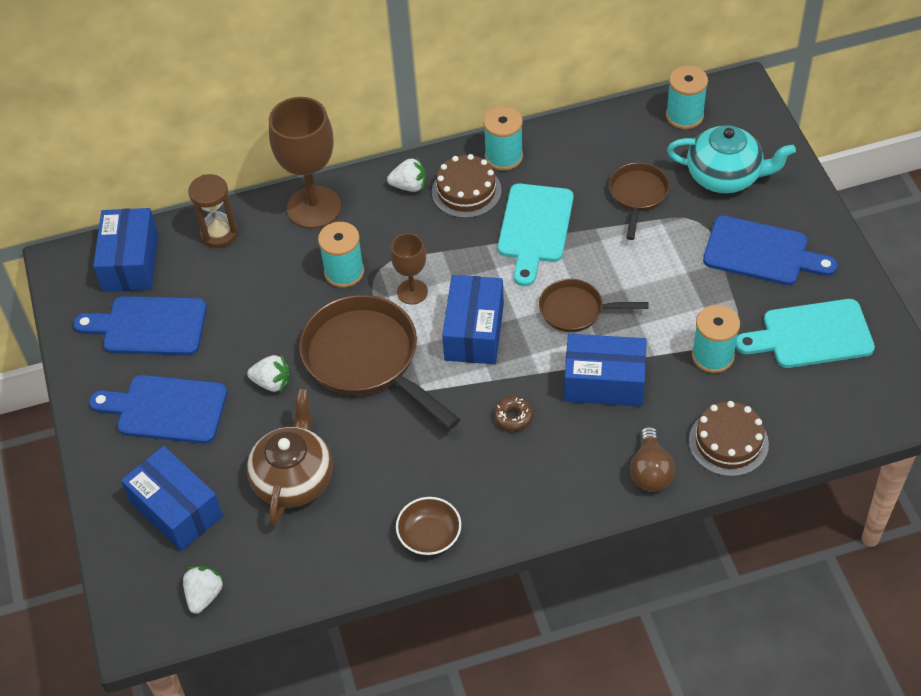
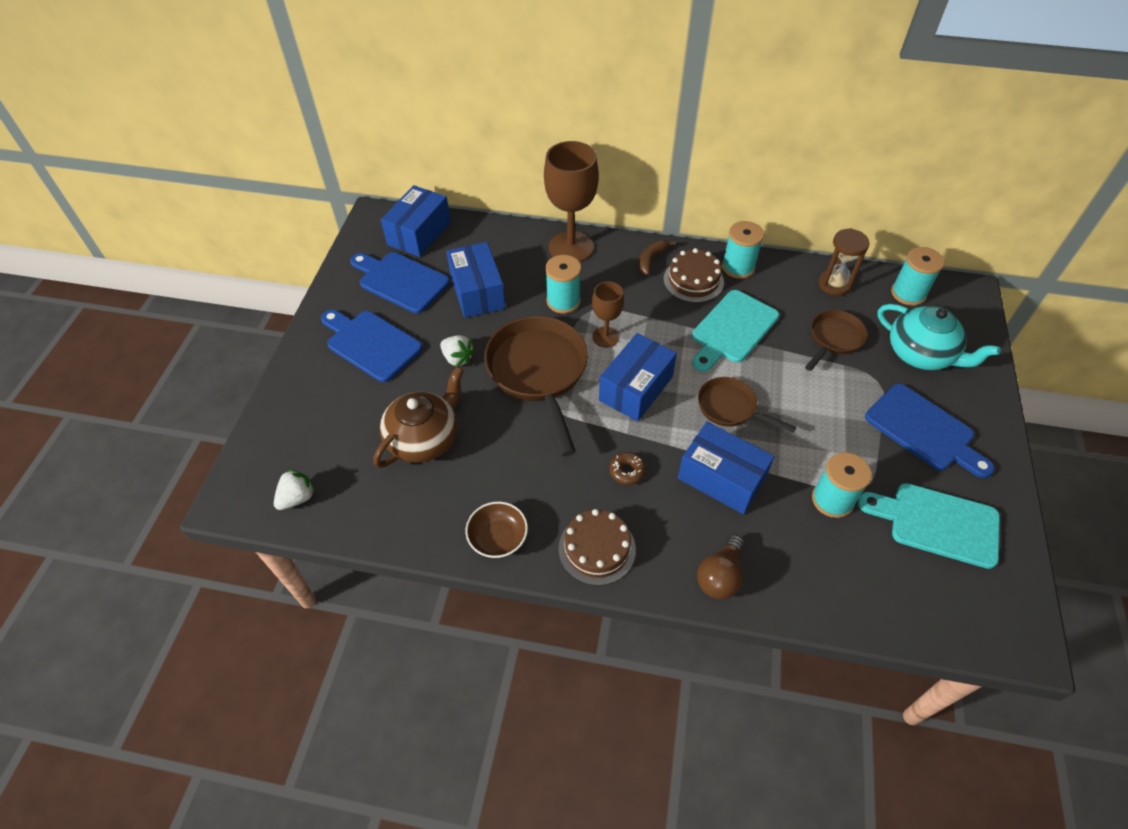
camera: 25 degrees right, 0 degrees up
(176, 509) = (325, 421): blue box -> blue box (477, 292)
(219, 233) = (492, 238): brown hourglass -> brown hourglass (834, 284)
(409, 186) = (651, 260): white strawberry -> brown banana
(728, 442) = (807, 585): brown cake -> brown cake (597, 549)

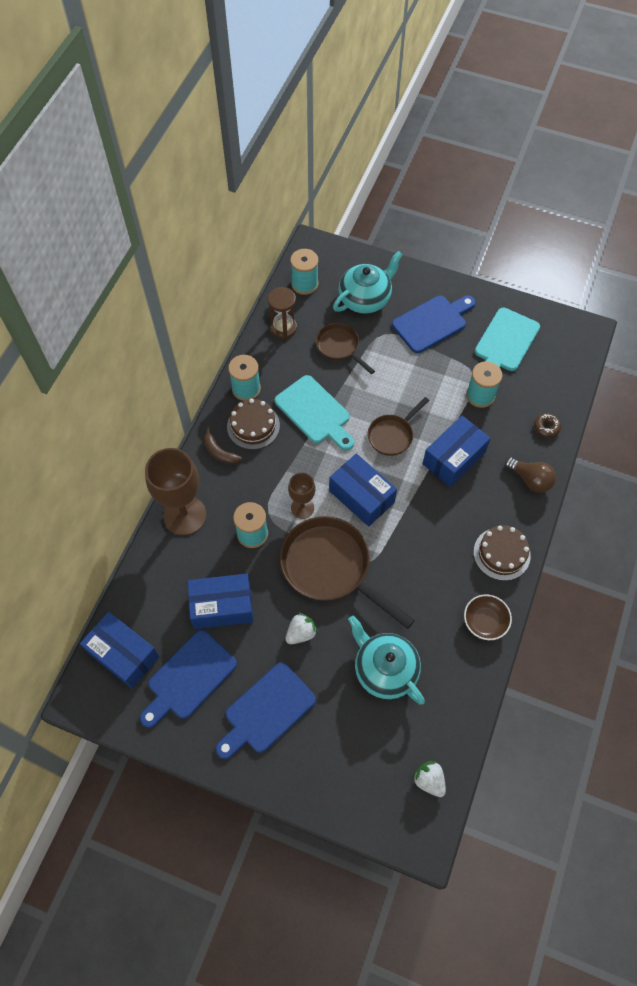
camera: 80 degrees left, 10 degrees up
(424, 439) = (384, 669): brown teapot -> turquoise teapot
(538, 372) = (330, 567): brown pan -> brown pan turned 45 degrees clockwise
(627, 471) = (439, 520): brown donut -> brown donut (546, 427)

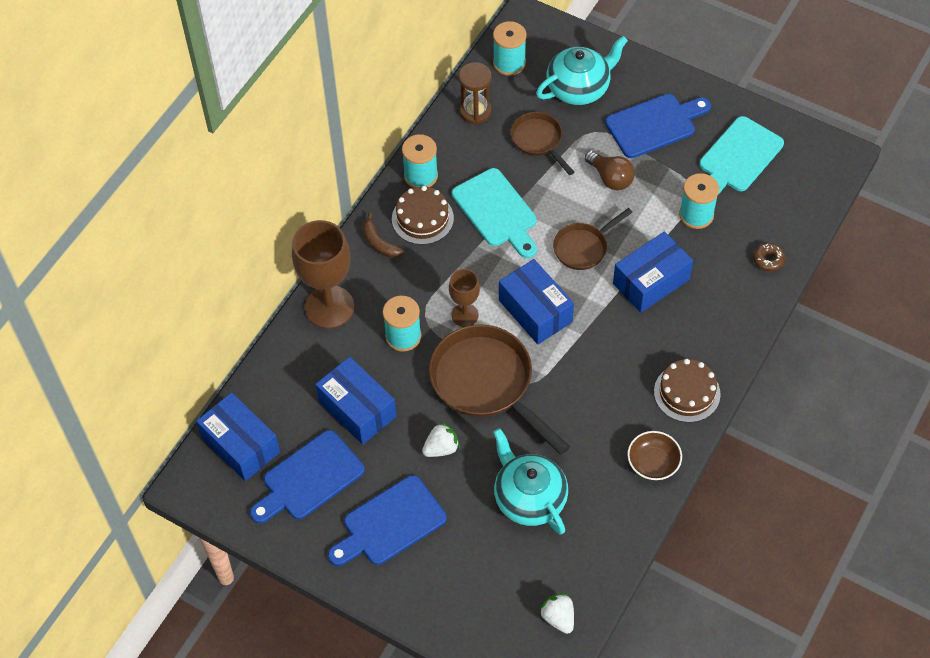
camera: 10 degrees right, 5 degrees down
(222, 606) = (357, 409): blue box -> blue box turned 45 degrees clockwise
(530, 480) = (737, 316): brown light bulb -> brown light bulb (610, 178)

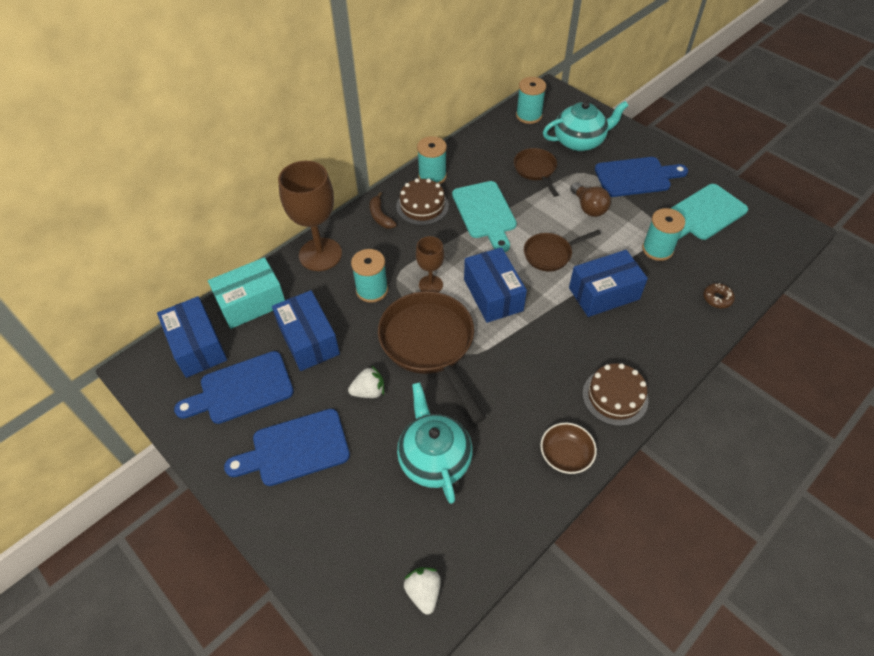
camera: 15 degrees right, 5 degrees down
(277, 382) = (251, 303): none -> turquoise box
(475, 111) = (491, 142): brown hourglass -> none

